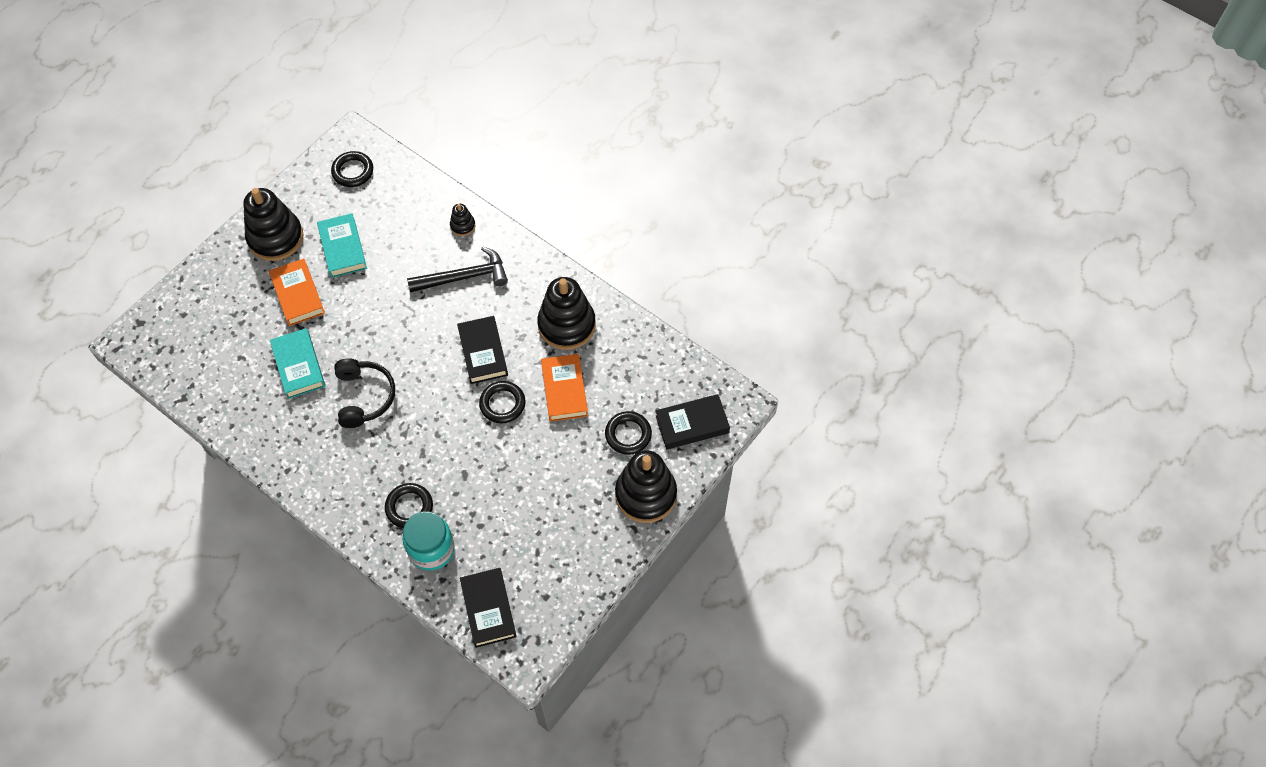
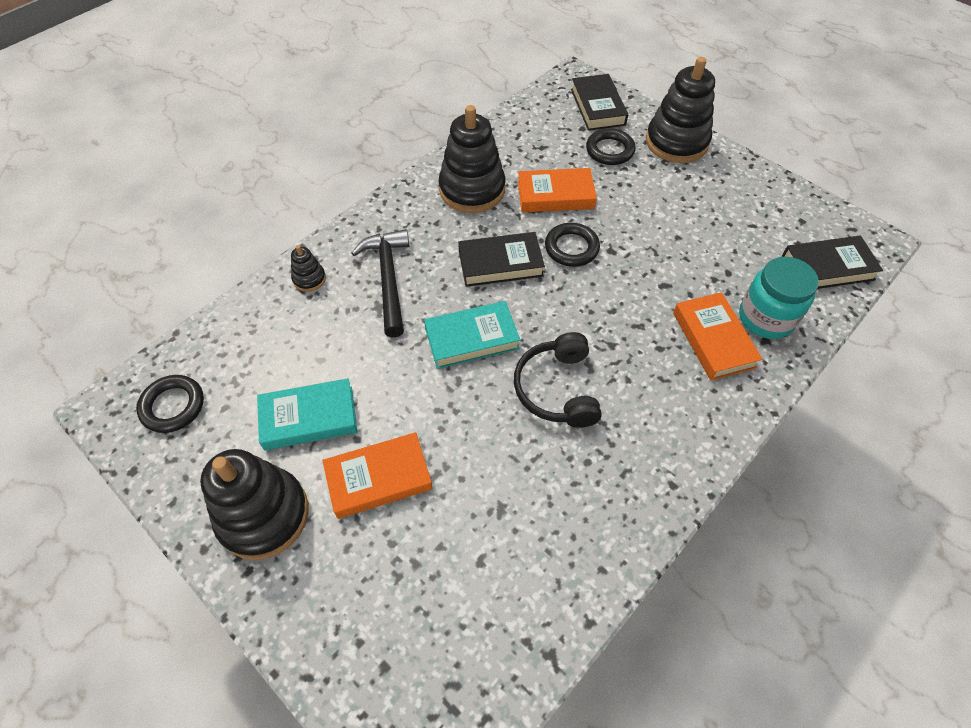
camera: 85 degrees left, 5 degrees down
(298, 366) = (503, 474): turquoise book -> turquoise book (472, 339)
(364, 397) = (557, 389): black headphones -> black headphones turned 90 degrees counterclockwise
(409, 507) = (713, 340): black ring -> orange book

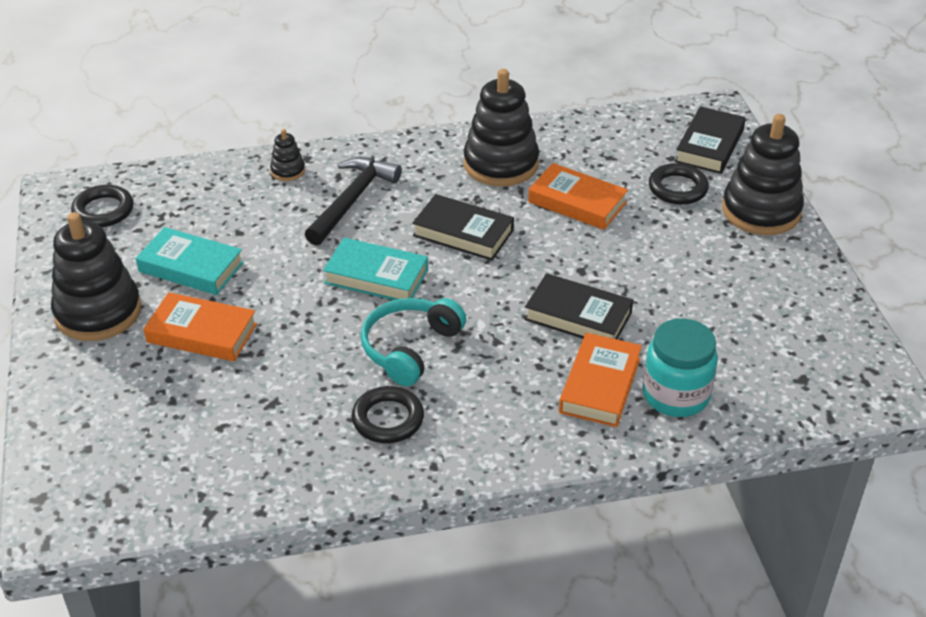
camera: 35 degrees right, 15 degrees down
(557, 389) = (410, 348): black headphones -> turquoise headphones
(571, 248) = (544, 251): black ring -> black ring (388, 419)
(827, 268) = (798, 388): black book -> black book (578, 316)

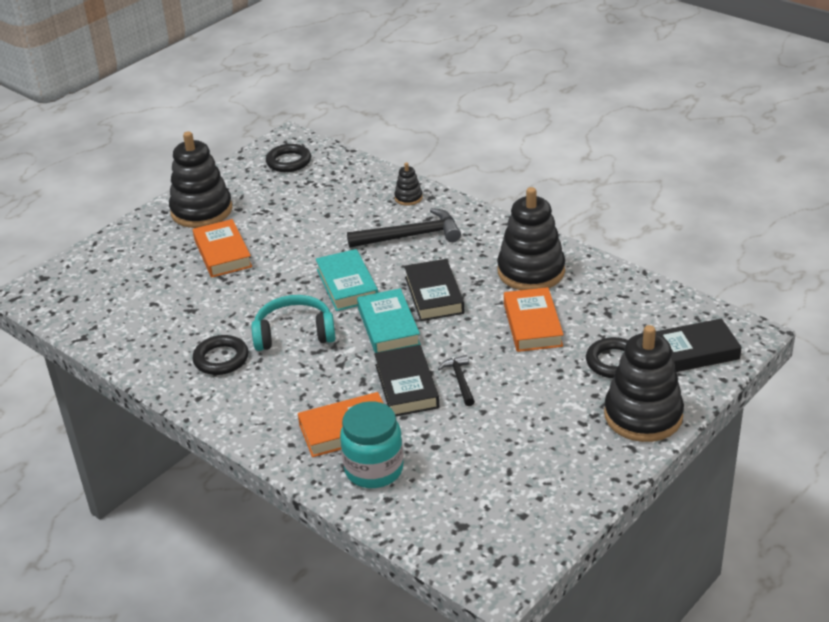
camera: 55 degrees right, 5 degrees down
(191, 267) = (275, 217): turquoise book -> turquoise book (388, 326)
(606, 281) = (460, 380): none -> black hammer

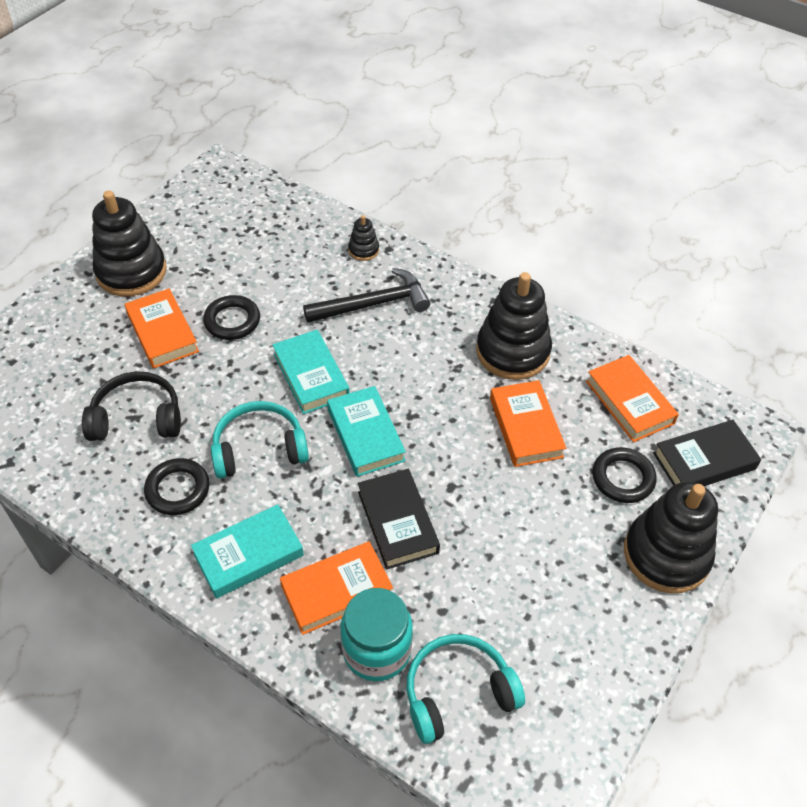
camera: 10 degrees left, 15 degrees up
(193, 310) = (137, 418): none -> black headphones
(275, 403) = (248, 555): none -> turquoise book
(289, 162) = (223, 201): black ring -> black ring (232, 321)
(434, 295) = (410, 388): black book -> none
(439, 500) = (458, 692): none -> turquoise headphones
(460, 380) = (457, 511): black hammer -> none
(631, 309) = (629, 402): none -> orange book

